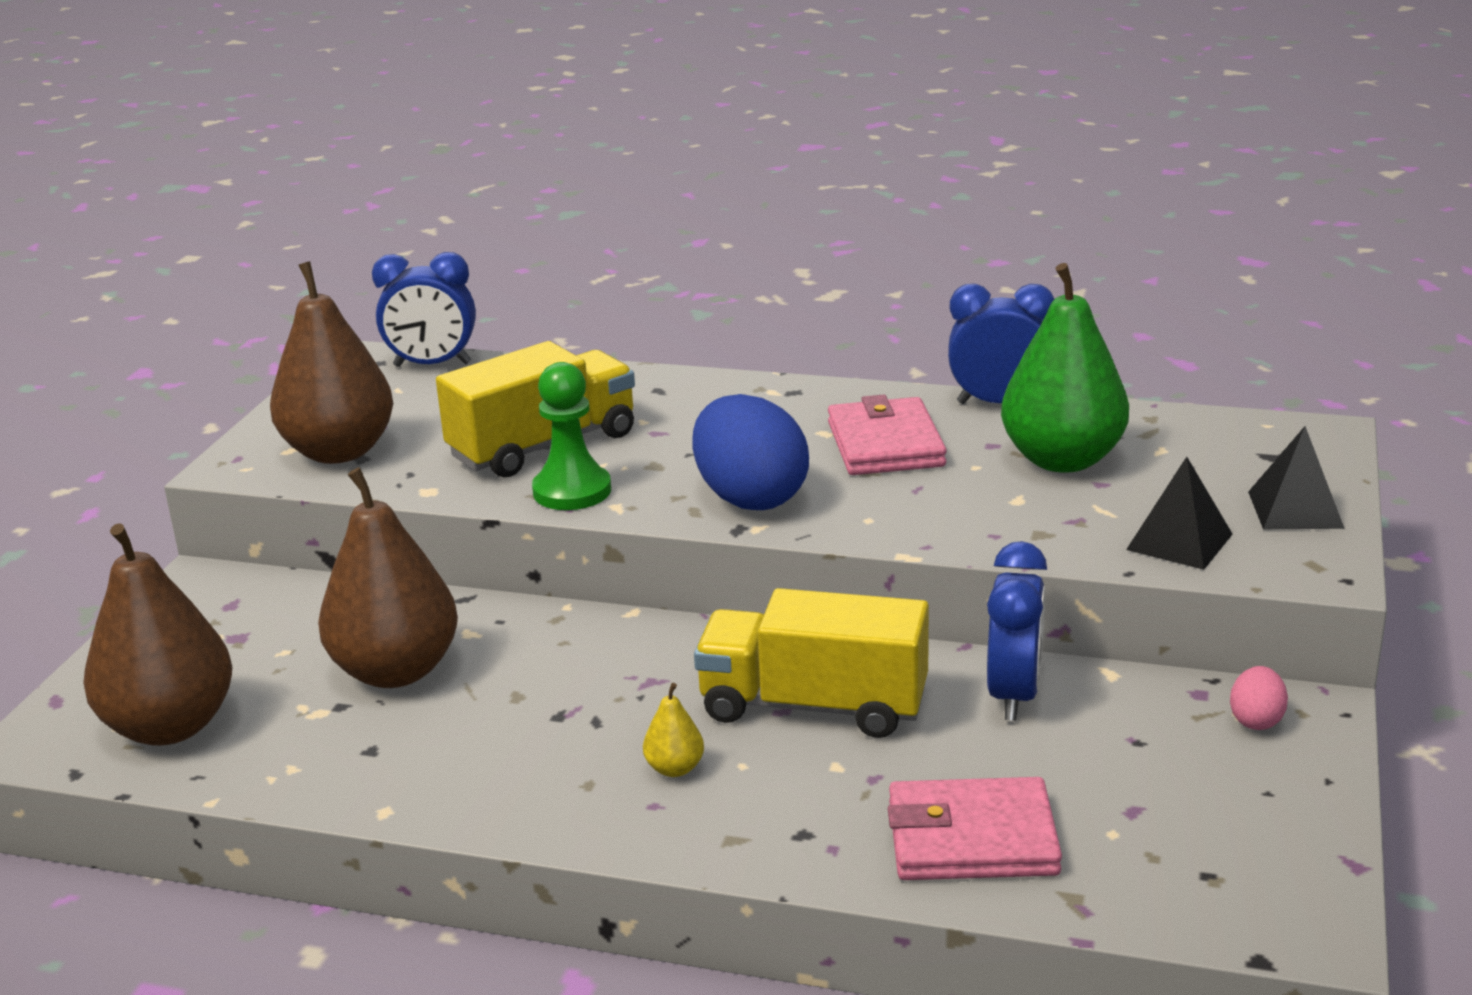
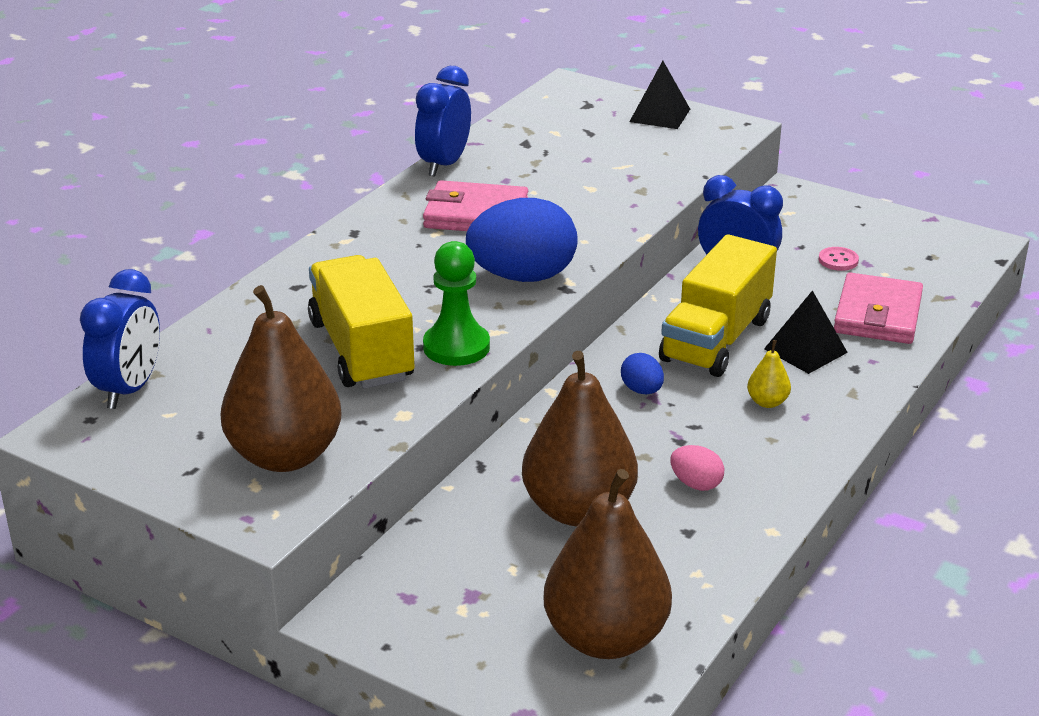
camera: 75 degrees left, 5 degrees up
(660, 670) = (642, 390): none -> blue egg
(1062, 460) = (546, 163): green pear -> none
(1118, 781) = (838, 260): none -> pink button
(1179, 542) = (678, 154): black pyramid -> black pyramid (805, 350)
(1256, 720) = (795, 209): pink egg -> pink egg (696, 484)

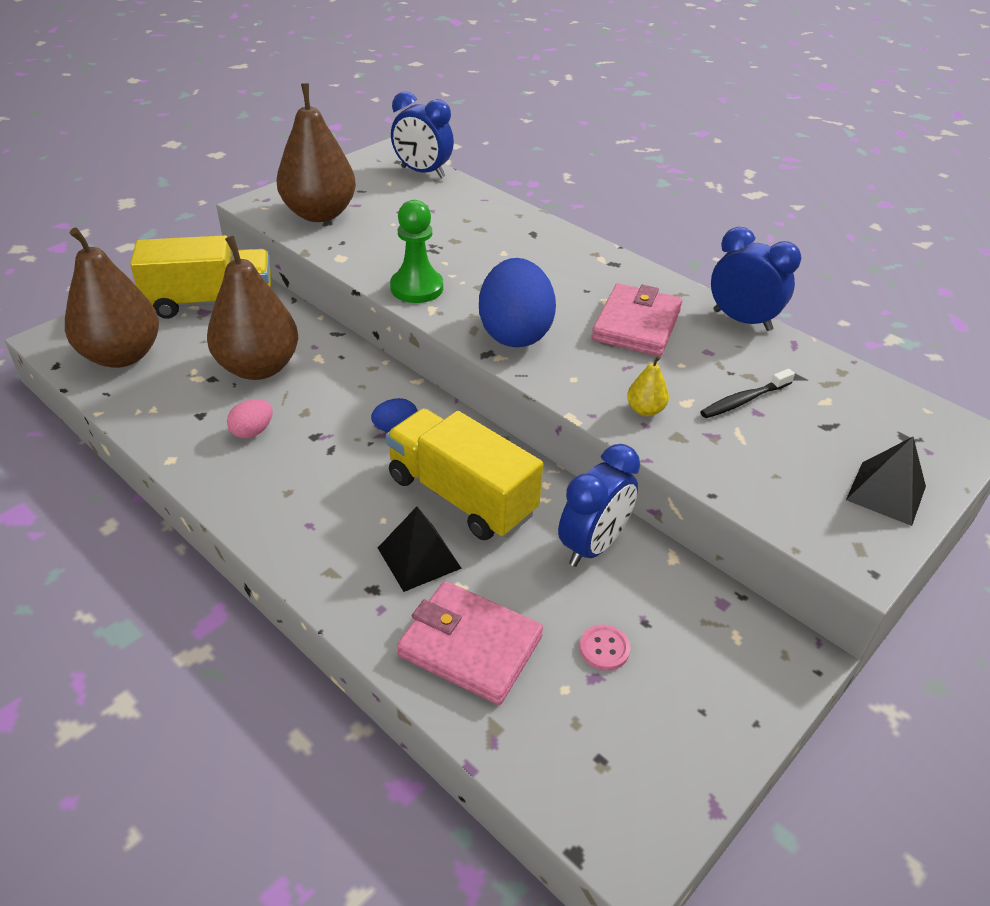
camera: 100 degrees right, 10 degrees up
(361, 350) = (431, 250): yellow truck -> yellow truck (211, 302)
(574, 164) = (743, 400): none -> black toothbrush
(767, 402) = (343, 504): yellow pear -> yellow pear (645, 410)

